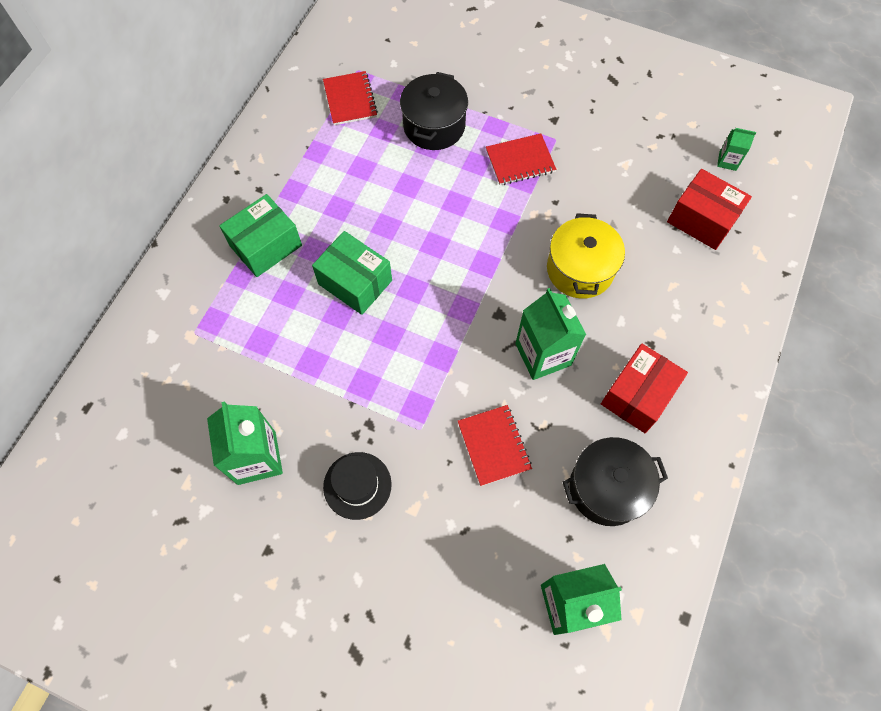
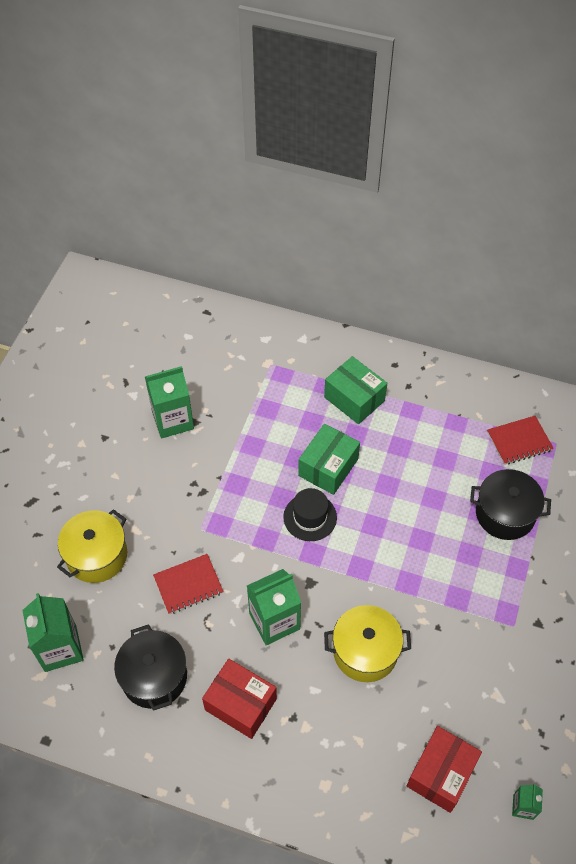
camera: 85 degrees right, 10 degrees down
(357, 485) = (153, 489): black hat -> black hat (310, 517)
(446, 558) = (97, 555): none -> yellow pot
(520, 161) = (479, 593): red notebook -> none

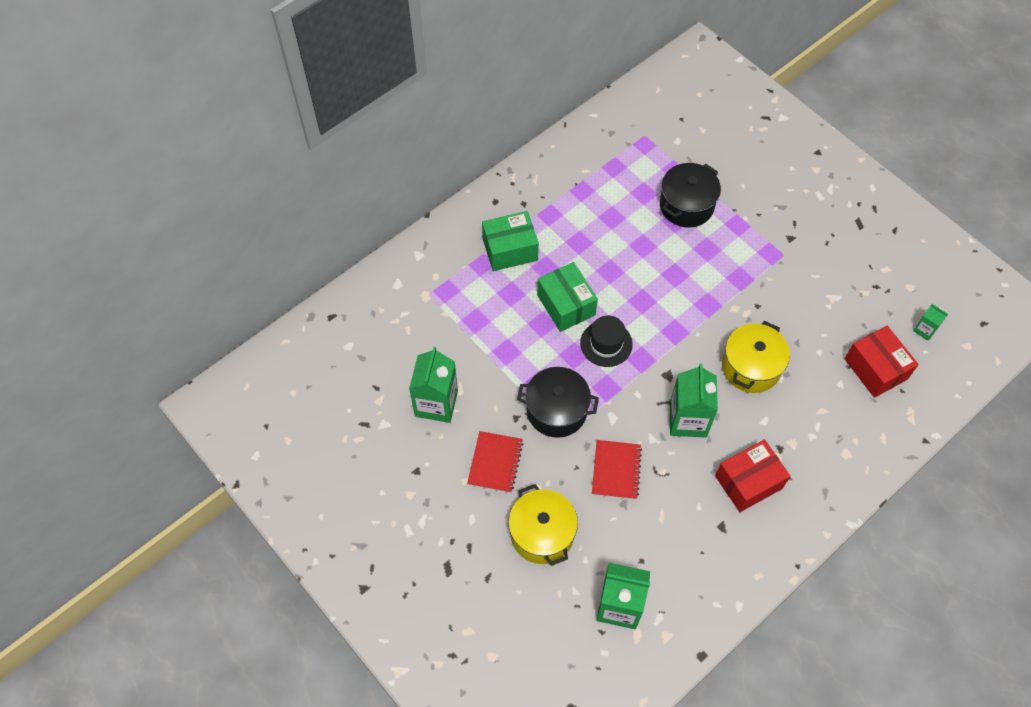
camera: 60 degrees left, 5 degrees up
(154, 677) = (688, 538): black pot -> black pot (557, 410)
(519, 441) = (627, 158): red notebook -> red notebook (495, 463)

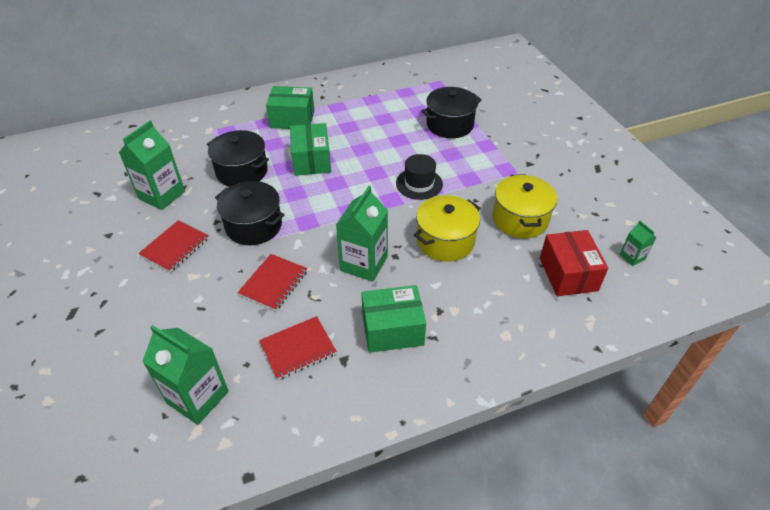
camera: 20 degrees right, 15 degrees down
(501, 344) = (242, 171): none -> black pot
(542, 534) = (173, 312): yellow pot -> yellow pot (520, 219)
(606, 344) = (327, 192): black hat -> black hat (419, 184)
(677, 530) = (298, 349): none -> red notebook
(748, 482) = (392, 329): red box -> green box

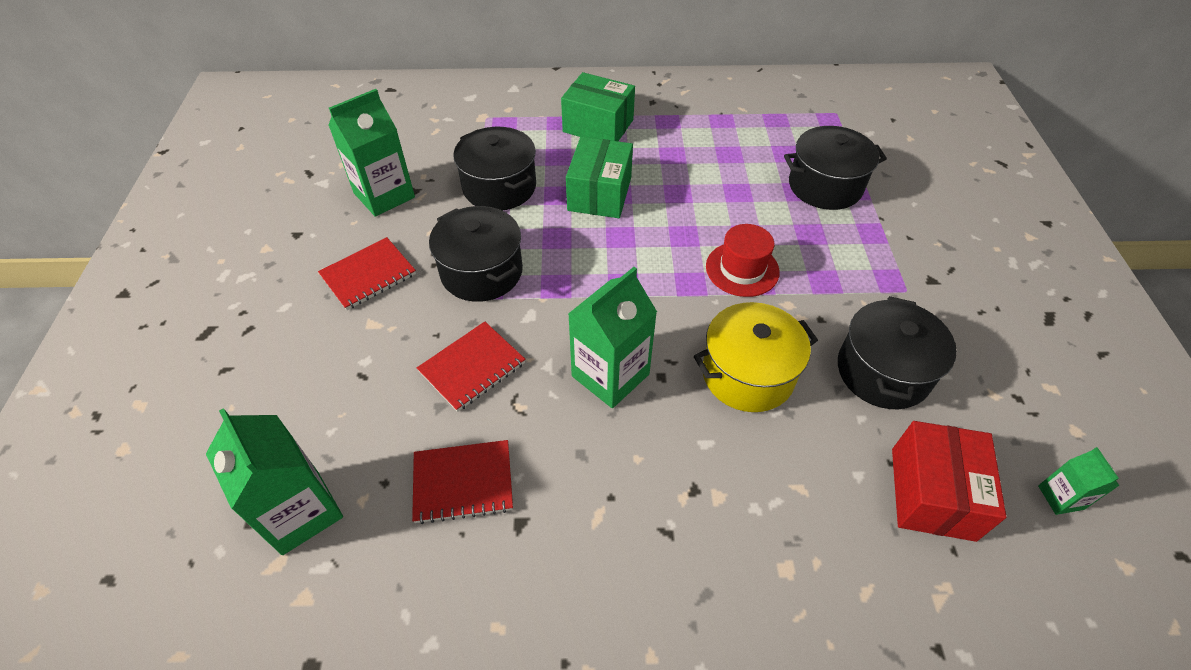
camera: 20 degrees right, 5 degrees up
(392, 329) = (610, 497): green box -> none
(419, 184) = (742, 269): black hat -> red hat
(520, 219) = (883, 371): yellow pot -> black pot

